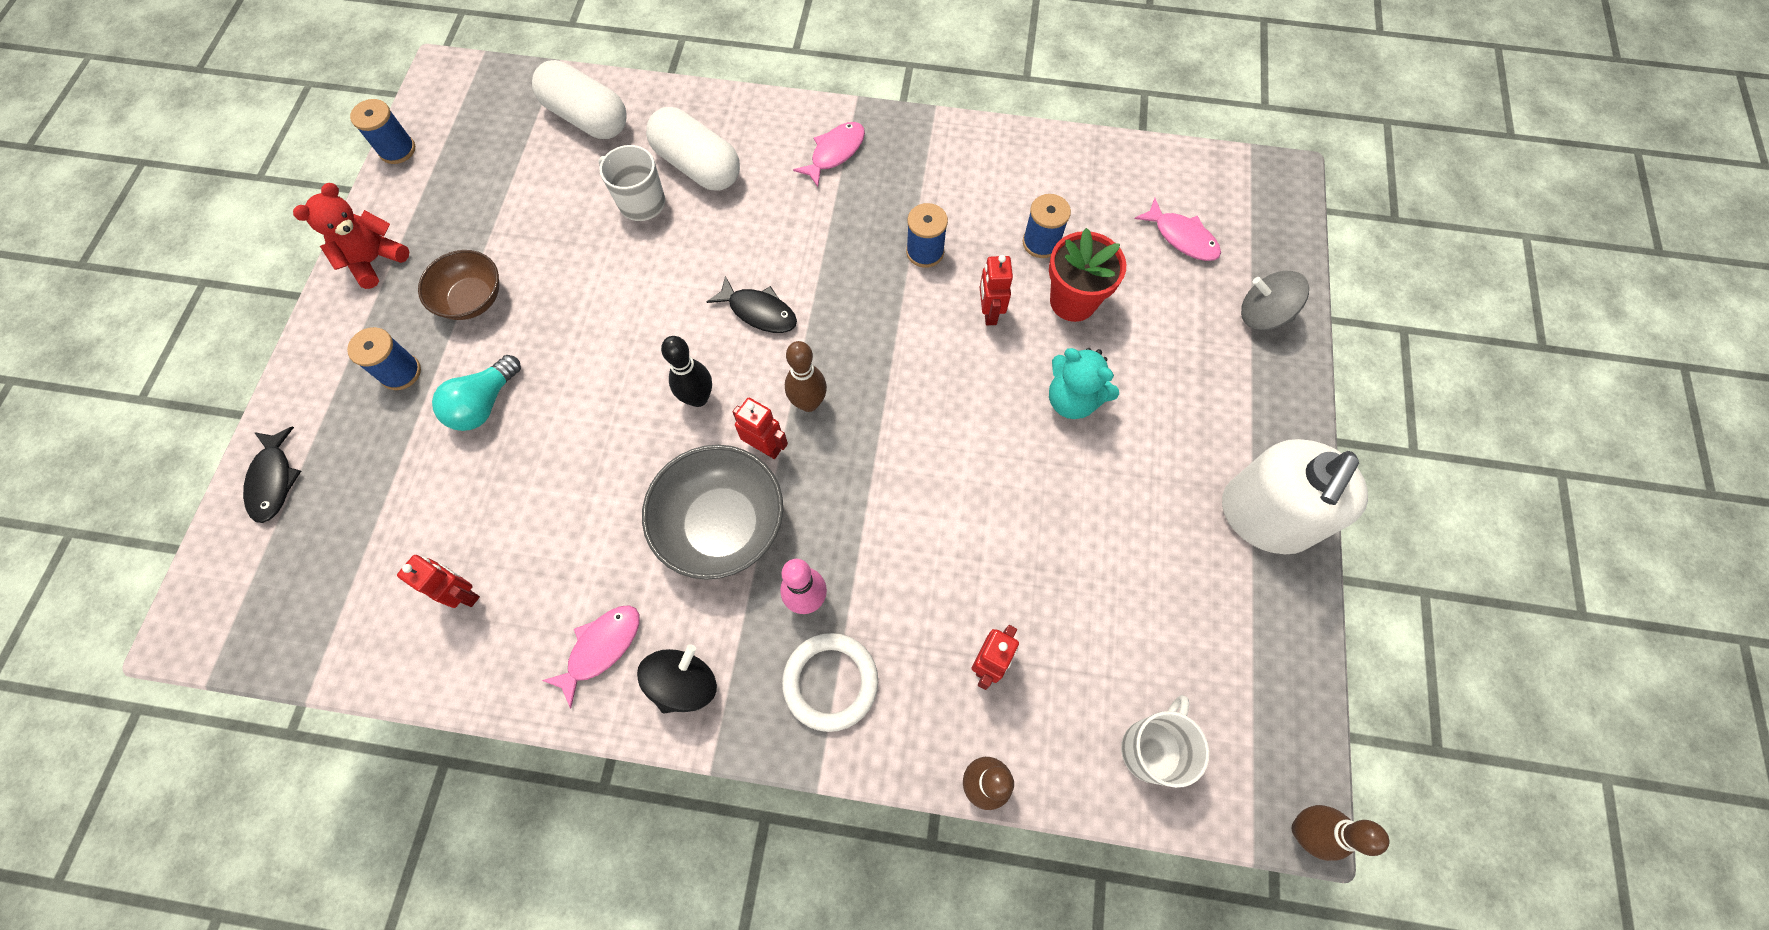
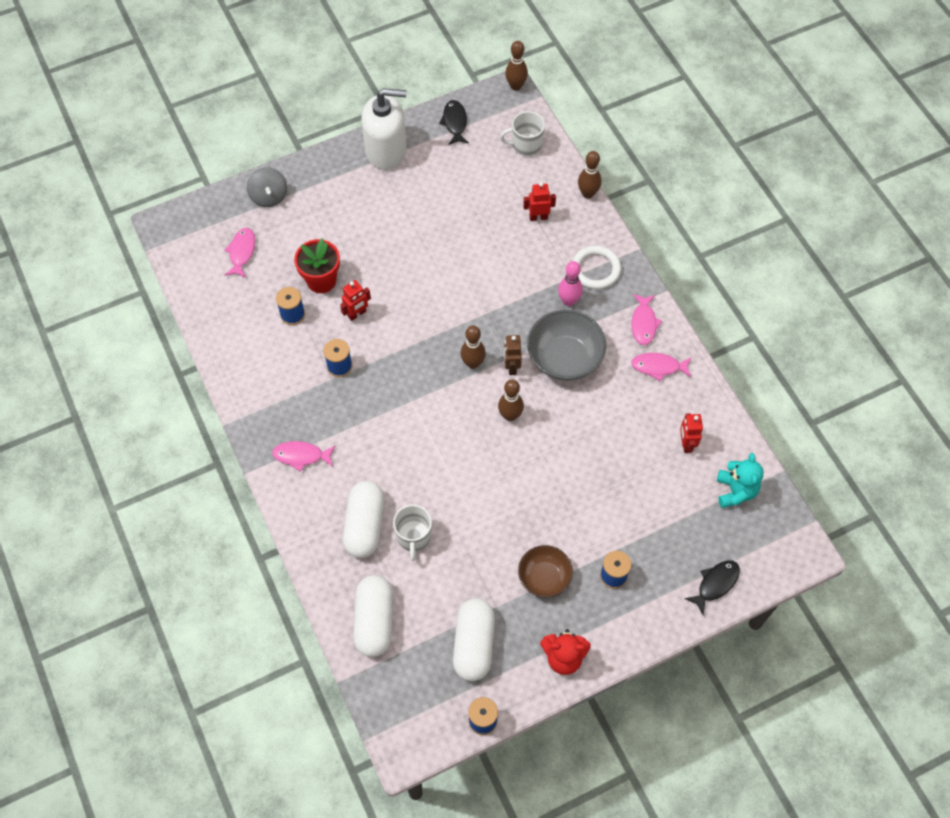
camera: 125 degrees left, 5 degrees down
(474, 188) = (474, 644): none -> white capsule
(484, 404) = (595, 516): turquoise light bulb -> none
(684, 683) = (643, 323): black spinning top -> pink fish
(698, 398) = (510, 415): black bowling pin -> brown bowling pin
(759, 312) = (438, 422): black fish -> black fish (455, 122)
(765, 447) = (511, 366): red robot -> brown robot
(1072, 399) = (381, 251): turquoise teddy bear -> turquoise teddy bear (735, 491)

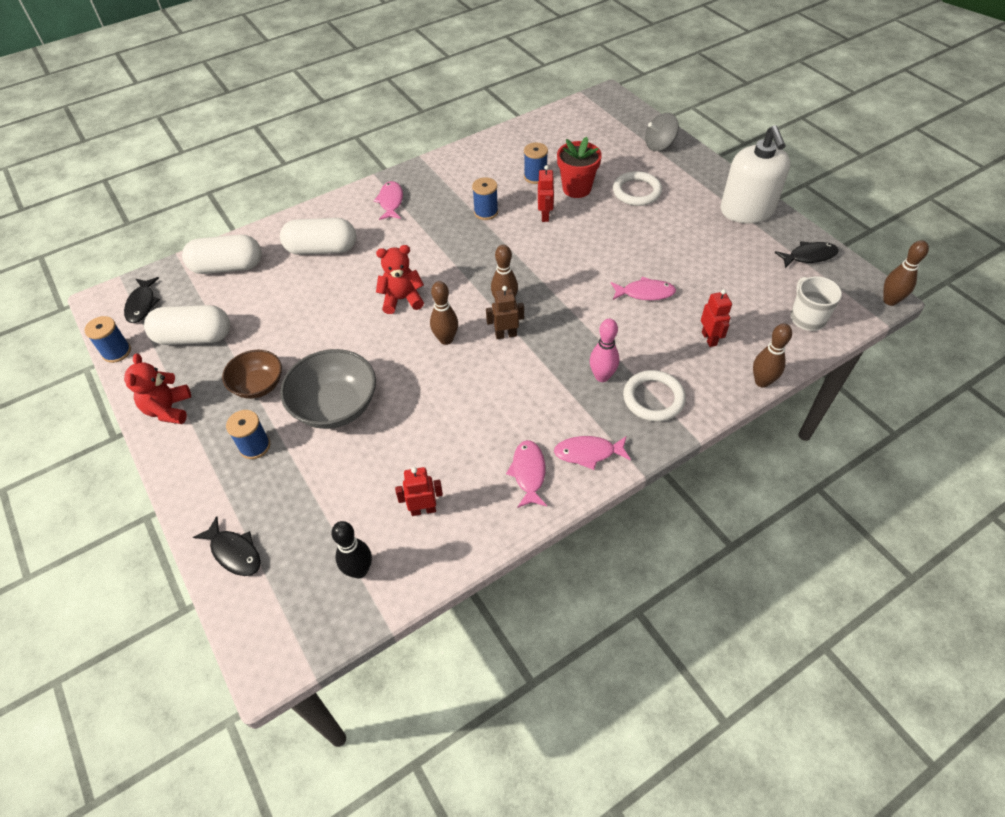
camera: 85 degrees right, 10 degrees down
(242, 252) = (593, 139): pink fish -> pink fish (645, 293)
(338, 230) = (636, 191): none -> white ring
(357, 314) = (545, 216): red robot -> red robot turned 135 degrees counterclockwise
(414, 537) = (308, 283): white mug -> none
(417, 705) = (142, 305): none -> black fish
(452, 450) = (402, 299): none -> red teddy bear
(564, 358) = (524, 379): grey bowl -> grey bowl (335, 406)
(735, 491) = (359, 570): turquoise teddy bear -> black bowling pin

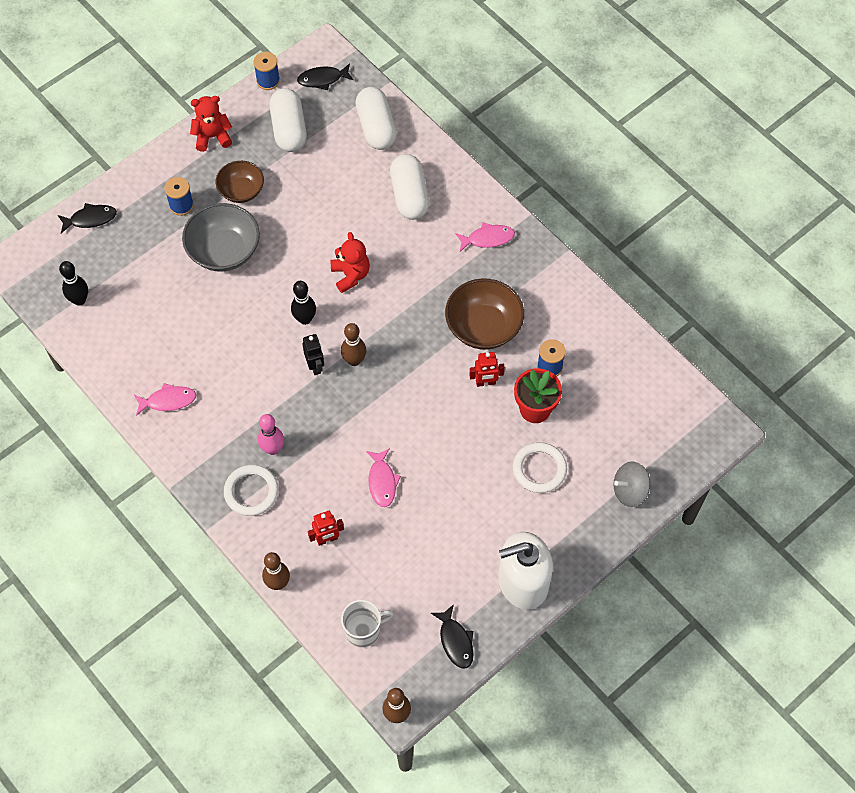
camera: 80 degrees right, 10 degrees up
(234, 552) = (90, 219): black fish -> black fish turned 135 degrees counterclockwise
(423, 509) = (131, 332): red robot -> none
(446, 339) = (305, 319): brown bowling pin -> black bowling pin
(486, 212) = (483, 327): blue spool -> brown bowl
(506, 335) = (315, 366): brown robot -> black robot
(588, 453) = (190, 443): pink fish -> none
(659, 145) = (629, 491): grey spinning top -> grey spinning top turned 75 degrees counterclockwise

